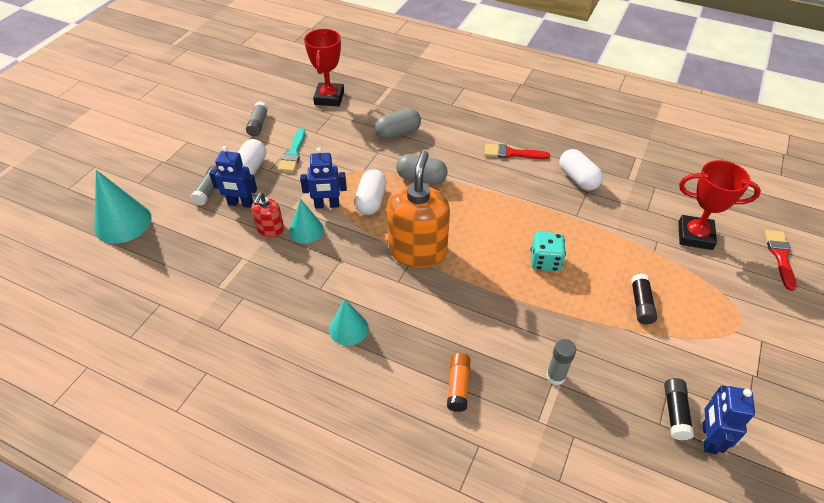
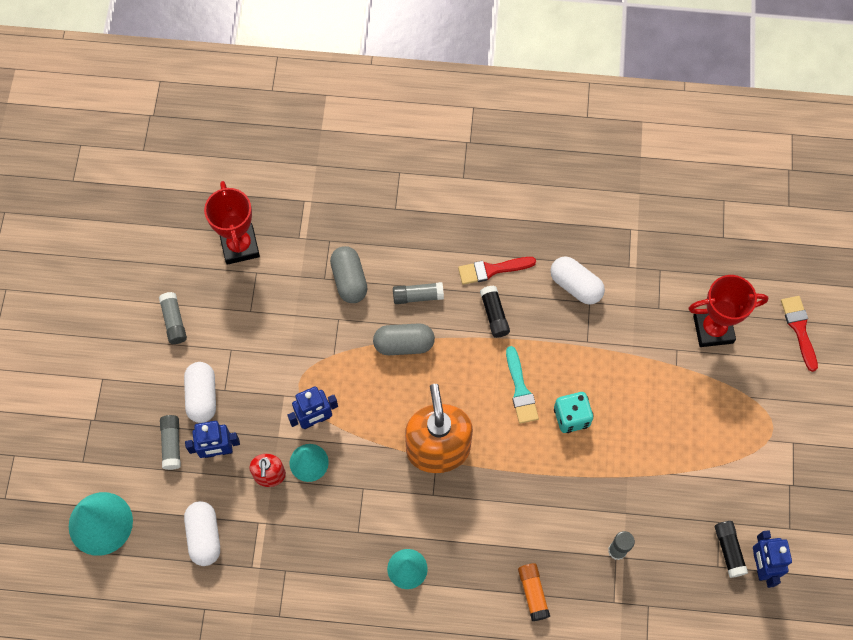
camera: 20 degrees left, 20 degrees up
(293, 153) = (240, 355): turquoise brush -> turquoise brush (520, 389)
(371, 201) = (361, 397): white capsule -> white capsule (204, 536)
(398, 133) = (349, 280): grey capsule -> grey capsule turned 60 degrees counterclockwise
(446, 154) = (418, 296): none -> grey glue stick
(641, 304) = (676, 438): black glue stick -> black glue stick (494, 315)

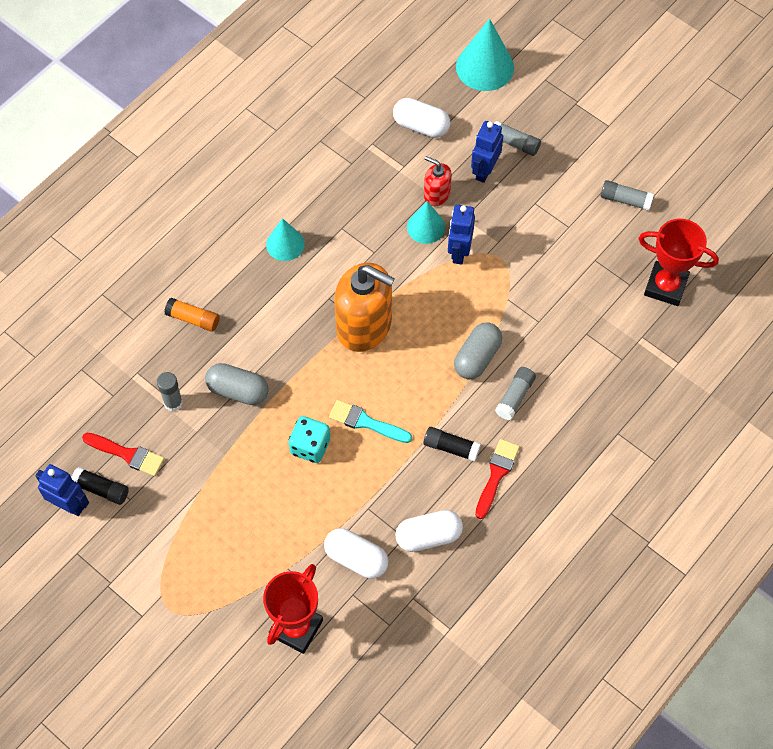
camera: 125 degrees right, 5 degrees down
(202, 396) = (541, 184): white capsule -> white capsule (356, 558)
(349, 280) = (570, 352): grey capsule -> grey capsule (238, 390)
(799, 329) = (236, 709): red brush -> red brush (127, 454)

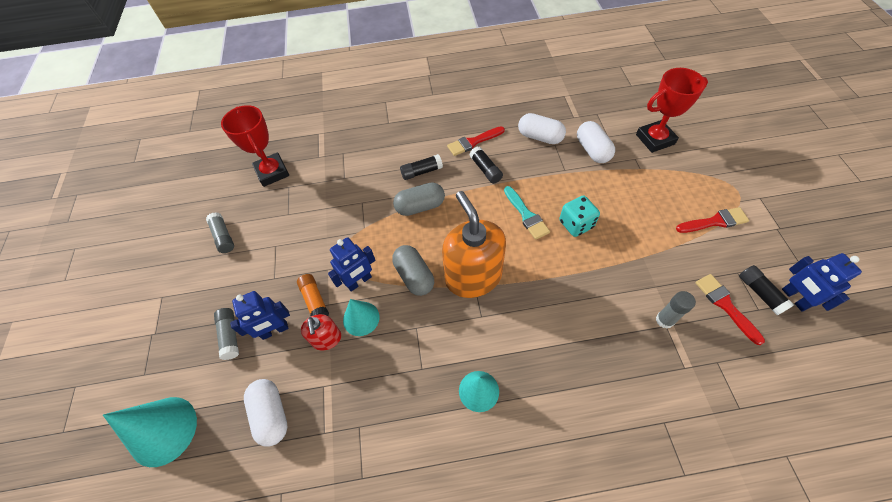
camera: 135 degrees left, 5 degrees down
(176, 547) = (714, 221): none -> red brush
(193, 319) = (606, 380): orange glue stick -> orange glue stick (315, 300)
(238, 390) = (604, 294): grey capsule -> grey capsule (414, 276)
(515, 397) = (421, 172): grey glue stick -> black glue stick

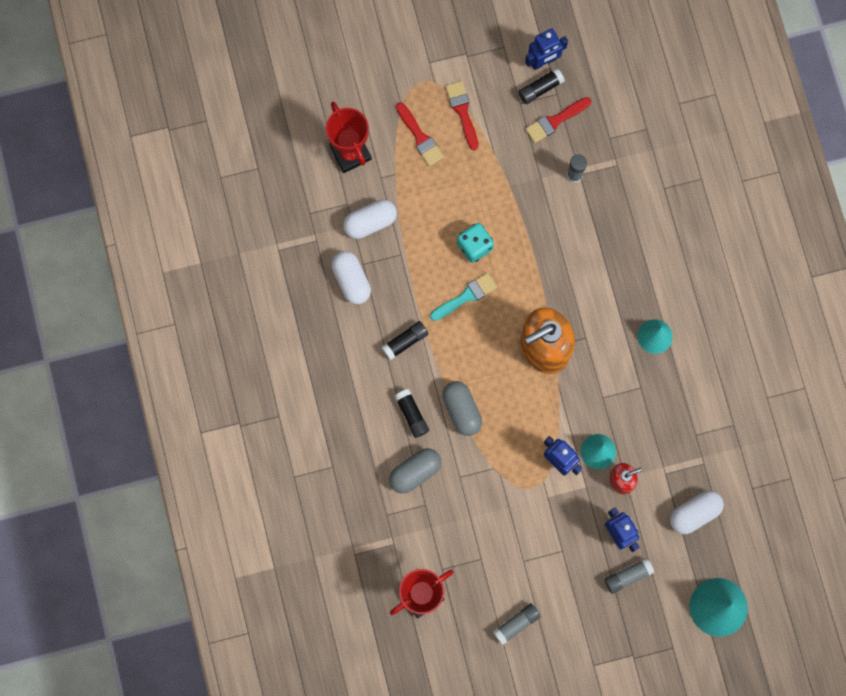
camera: 100 degrees left, 20 degrees up
(315, 300) = (583, 501): orange glue stick -> none
(414, 276) = (548, 406): grey capsule -> grey capsule (415, 472)
(473, 142) = (362, 358): red brush -> red brush (420, 137)
(540, 137) = (351, 280): white capsule -> white capsule turned 45 degrees counterclockwise

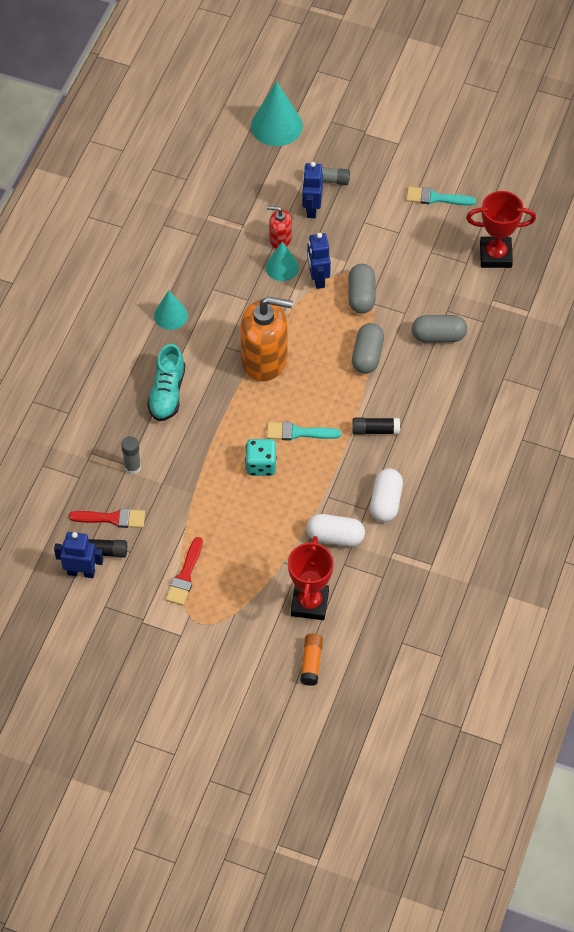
camera: 145 degrees left, 20 degrees down
(315, 106) = (311, 663): none -> orange glue stick
(412, 414) = (410, 376): black glue stick -> none
(420, 137) = (238, 578): red brush -> none
(509, 468) = (361, 296): none -> grey capsule
(516, 624) = (436, 198): grey glue stick -> turquoise brush
(599, 260) = (167, 393): none -> turquoise shoe
(694, 513) = (243, 188): white capsule -> none

